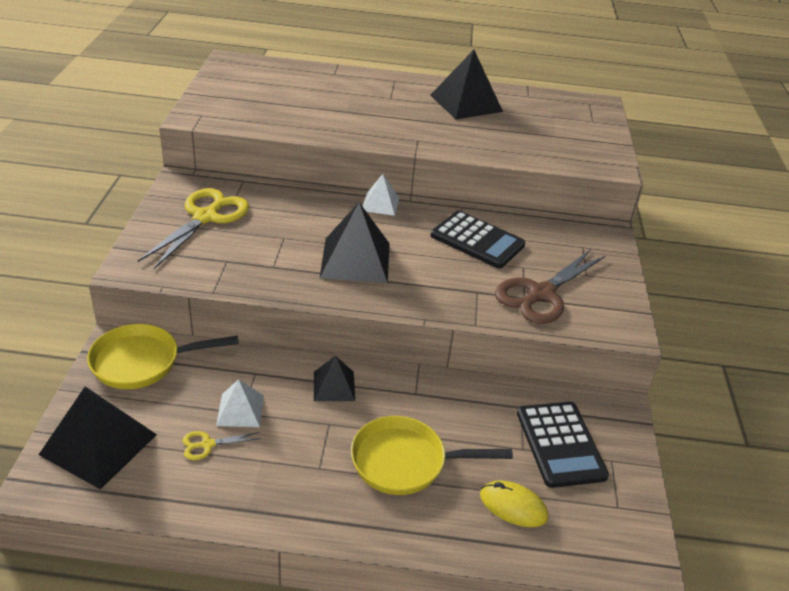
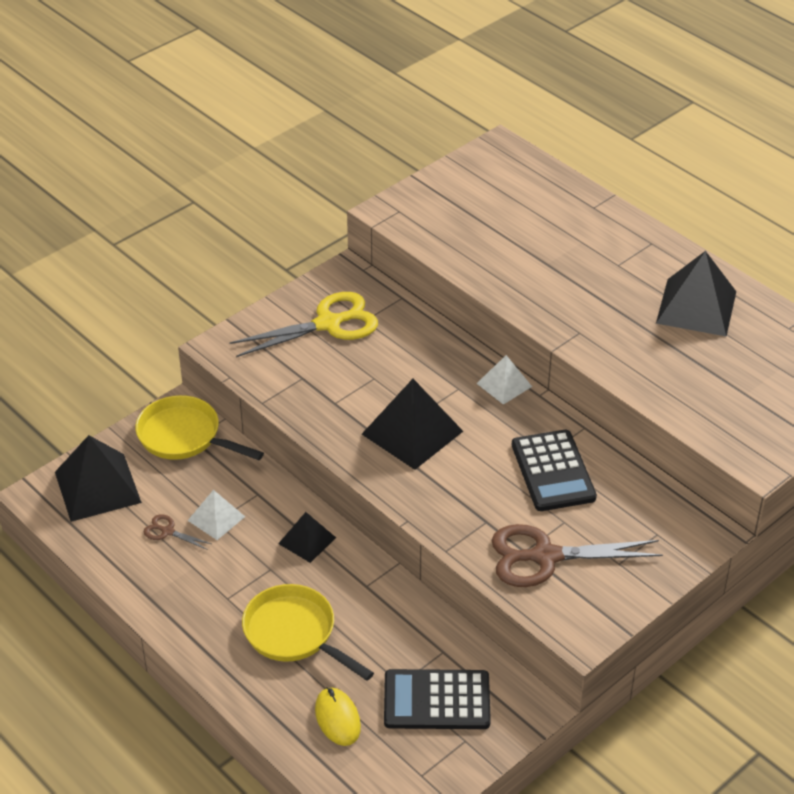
camera: 45 degrees right, 5 degrees up
(207, 444) = (167, 531): yellow scissors -> brown scissors
(560, 444) = (436, 700): black calculator -> black calculator turned 60 degrees clockwise

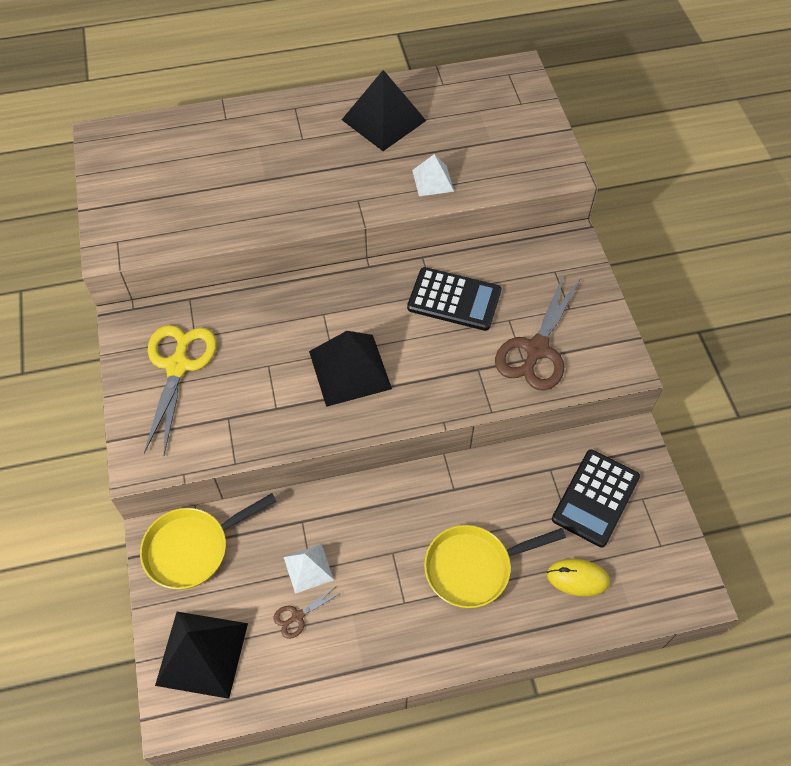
camera: 60 degrees left, 15 degrees up
(307, 540) = (379, 509): black pyramid -> none
(504, 385) = (342, 282): white pyramid -> white pyramid (433, 180)

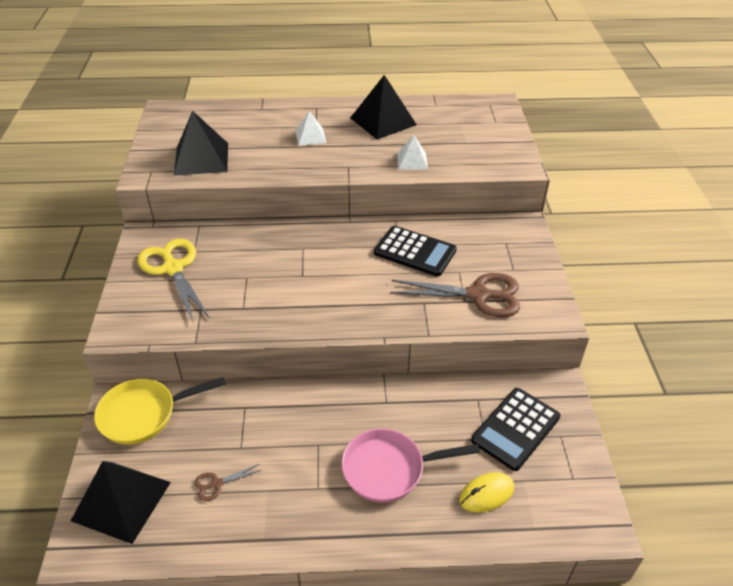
camera: 10 degrees right, 15 degrees down
(178, 366) = (173, 268): yellow scissors -> yellow scissors turned 45 degrees counterclockwise
(308, 568) = (238, 445): white pyramid -> white pyramid (310, 136)
(350, 369) = (313, 289): black pyramid -> black pyramid (201, 158)
(473, 568) = (389, 469): yellow pan -> pink pan
(536, 349) = (478, 295): brown scissors -> brown scissors turned 120 degrees counterclockwise
(577, 578) = (486, 494): yellow mouse -> yellow mouse turned 45 degrees counterclockwise

